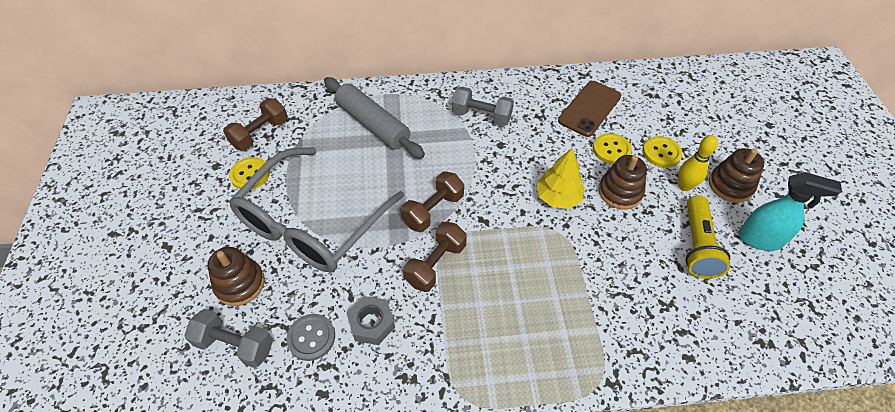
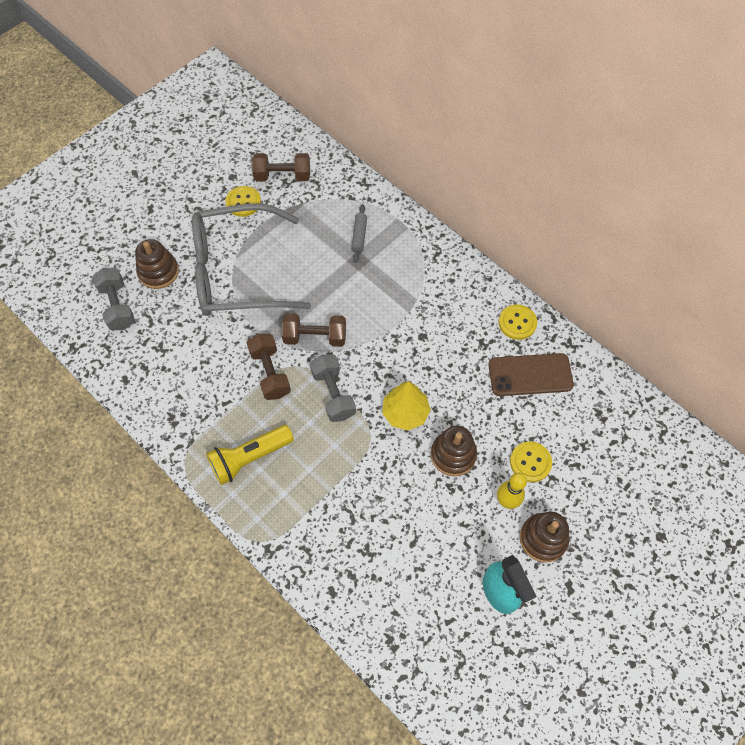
camera: 50 degrees right, 10 degrees up
(311, 338) = (155, 343): grey button -> none
(371, 323) = (193, 369): grey nut -> none
(373, 124) = (359, 236): grey rolling pin -> grey rolling pin, size x0.48
(435, 264) = (270, 373): brown dumbbell -> brown dumbbell turned 75 degrees clockwise
(481, 116) = (440, 301): grey dumbbell -> grey dumbbell (333, 394)
(611, 150) = (496, 421): yellow button -> yellow button (517, 323)
(697, 245) = (447, 545): yellow flashlight -> yellow flashlight (249, 458)

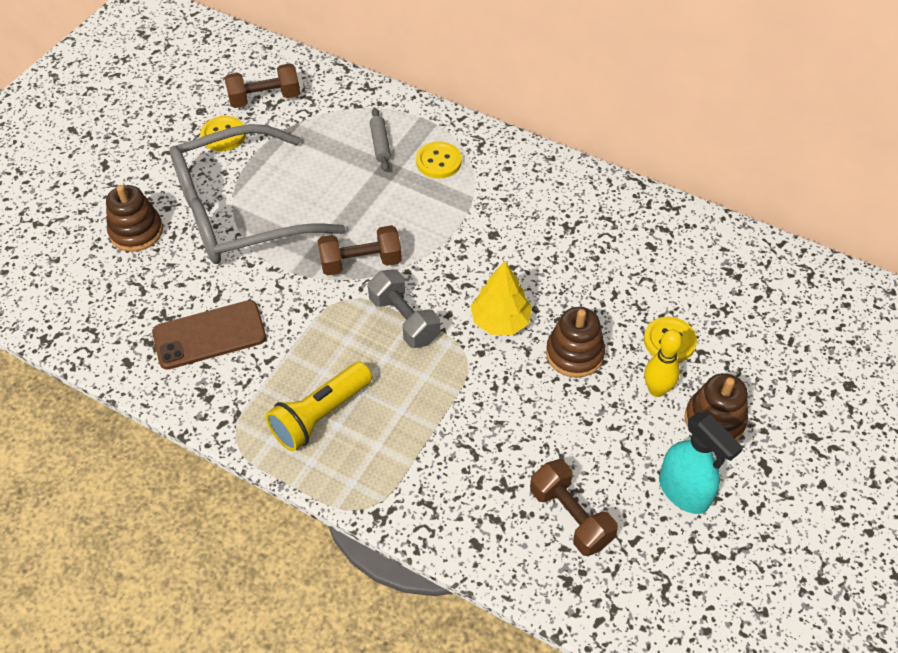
camera: 15 degrees left, 10 degrees down
(118, 306) = (93, 281): grey dumbbell -> none
(270, 373) = (316, 314): brown dumbbell -> brown dumbbell (570, 517)
(517, 323) = (601, 197): yellow button -> yellow button (438, 161)
(530, 375) = (636, 248): brown phone -> brown phone (209, 335)

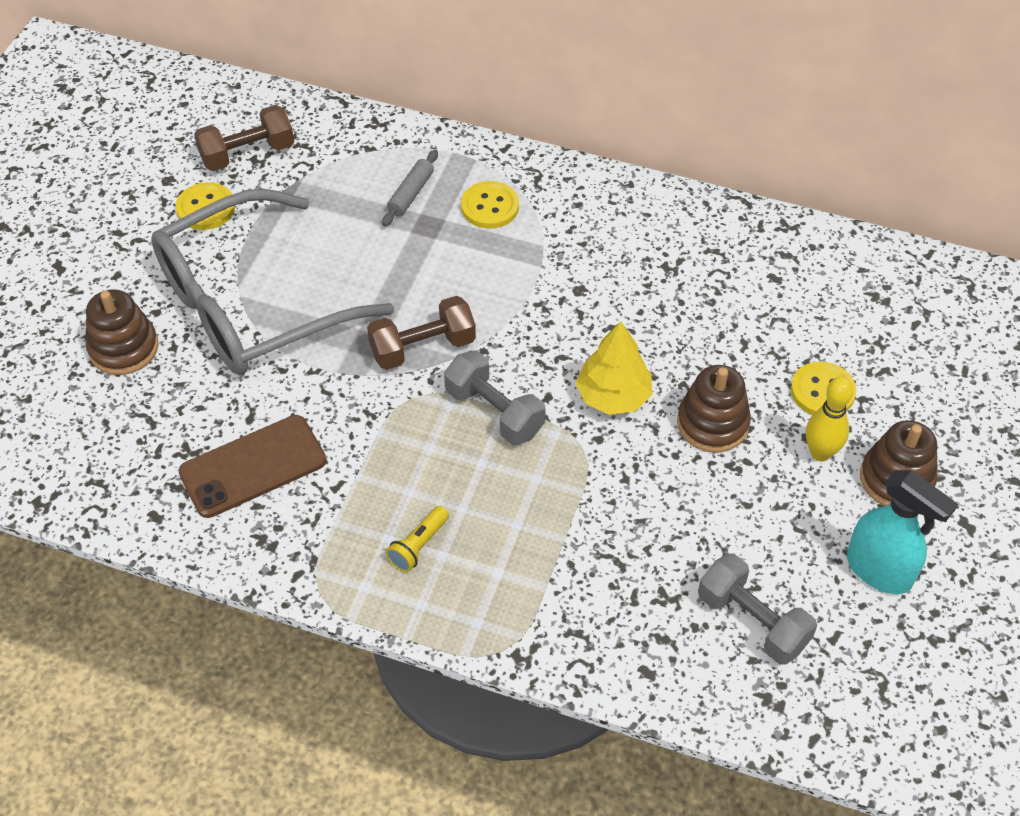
camera: 10 degrees left, 0 degrees up
(320, 415) = (418, 546): yellow flashlight -> yellow flashlight, size x0.54
(380, 144) = (411, 194): grey rolling pin -> grey rolling pin turned 45 degrees clockwise
(570, 517) = (752, 621): brown dumbbell -> grey dumbbell

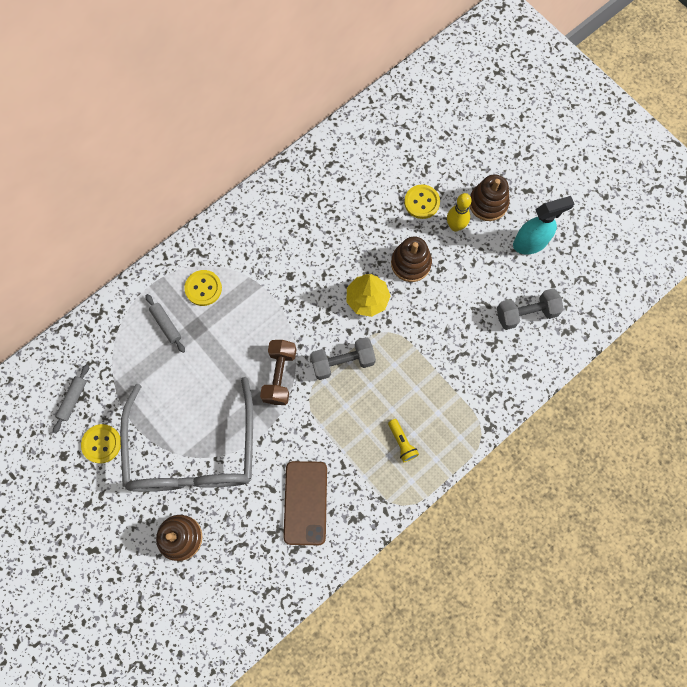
camera: 60 degrees left, 20 degrees up
(247, 154) = (73, 399): brown dumbbell -> grey rolling pin

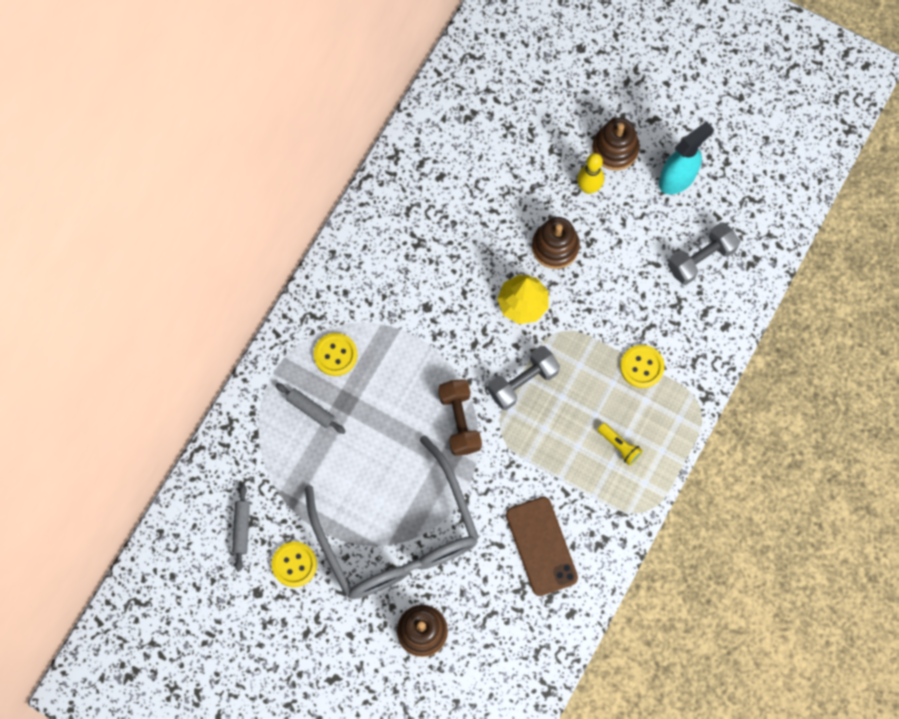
camera: 20 degrees left, 0 degrees up
(422, 202) = (541, 173): yellow button -> yellow button (641, 367)

